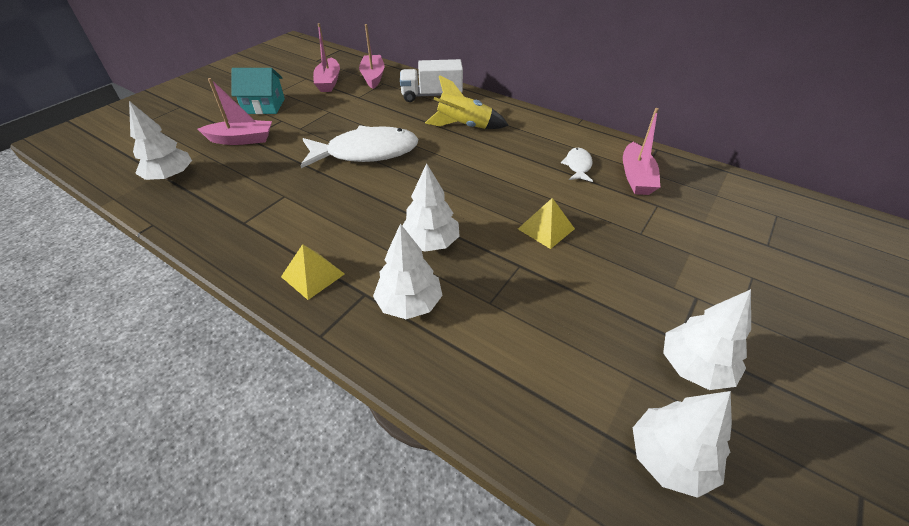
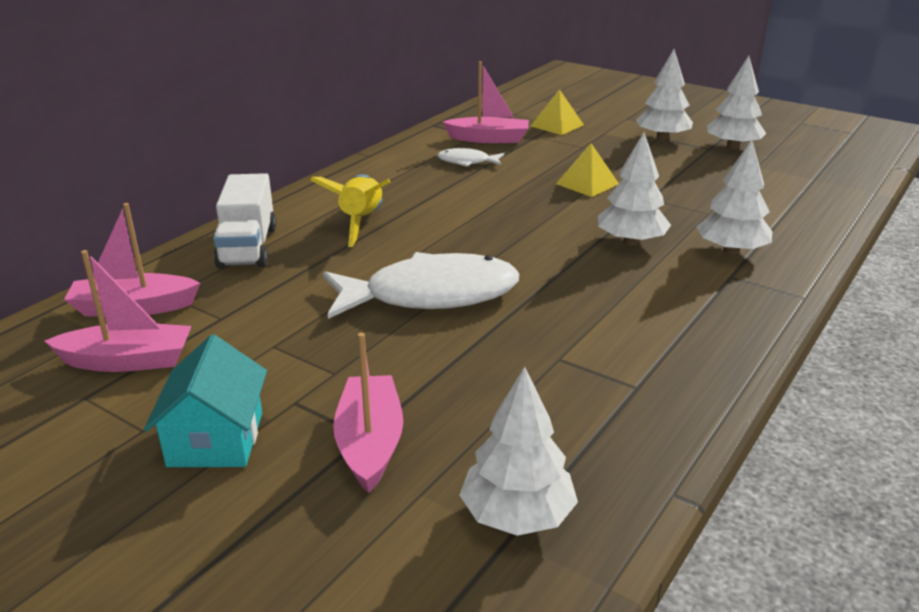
camera: 90 degrees left, 15 degrees down
(313, 275) = (718, 311): yellow pyramid -> yellow pyramid (557, 125)
(366, 152) = (430, 295): white fish -> white fish turned 90 degrees clockwise
(669, 458) = (816, 162): white tree -> white tree (662, 138)

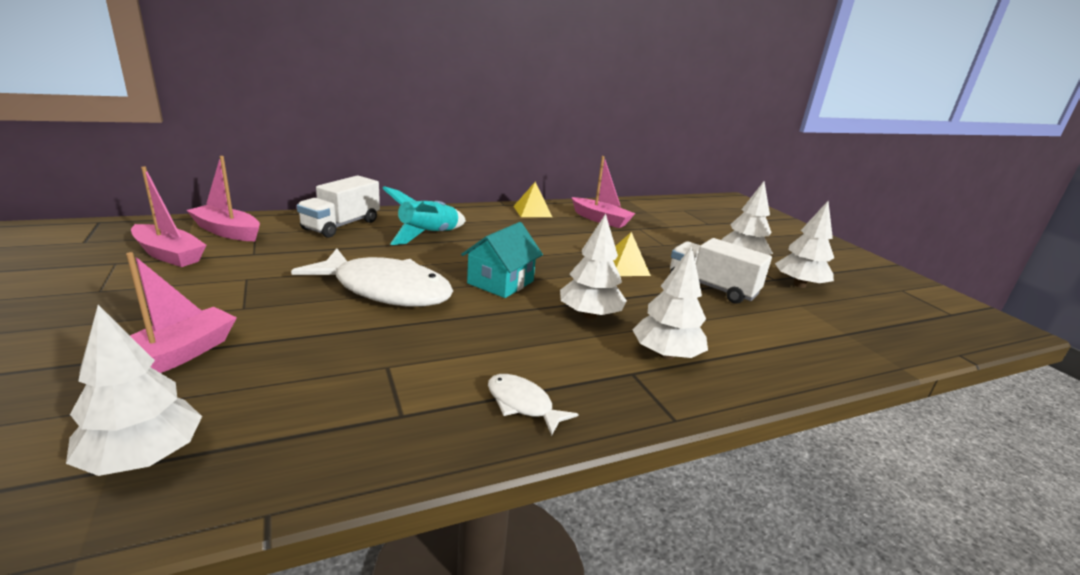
camera: 30 degrees right, 5 degrees down
(216, 439) = (115, 312): turquoise house -> turquoise house (500, 282)
(361, 222) = (428, 235): yellow rocket -> turquoise rocket
(467, 162) = (560, 227): white fish -> white fish (523, 404)
(557, 125) = (667, 227): yellow pyramid -> yellow pyramid (532, 211)
(678, 176) = (712, 287): none -> white truck

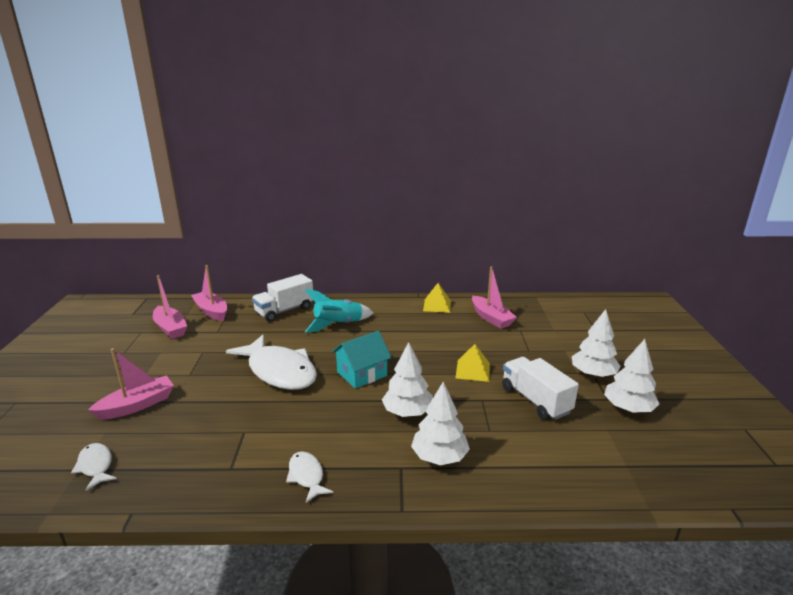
camera: 25 degrees right, 0 degrees up
(143, 457) = (95, 466): white tree -> white fish

